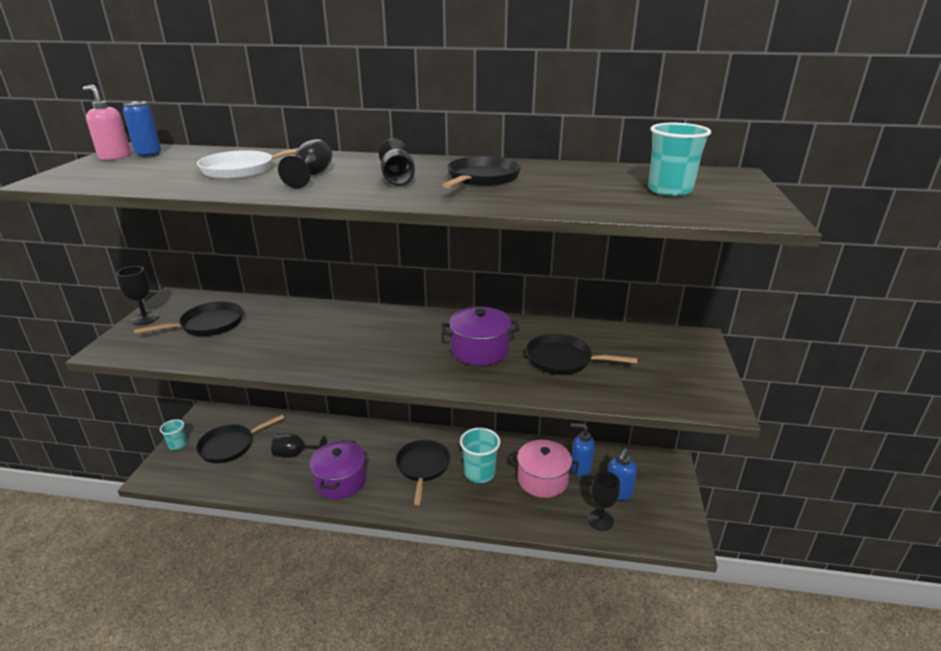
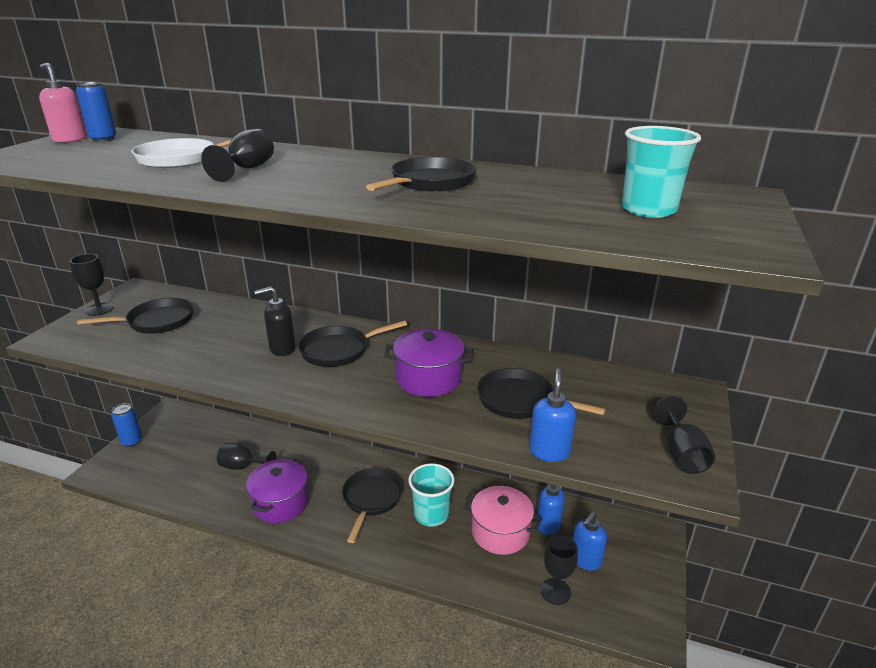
camera: 10 degrees right, 0 degrees up
(177, 445) = (132, 441): turquoise cup -> blue can
(230, 446) = (181, 449): black pan -> black pan (338, 350)
(339, 338) = (282, 349): none -> black soap dispenser
(397, 180) = (335, 179): black goblet -> black goblet (681, 454)
(600, 397) = (549, 451): none -> blue soap dispenser

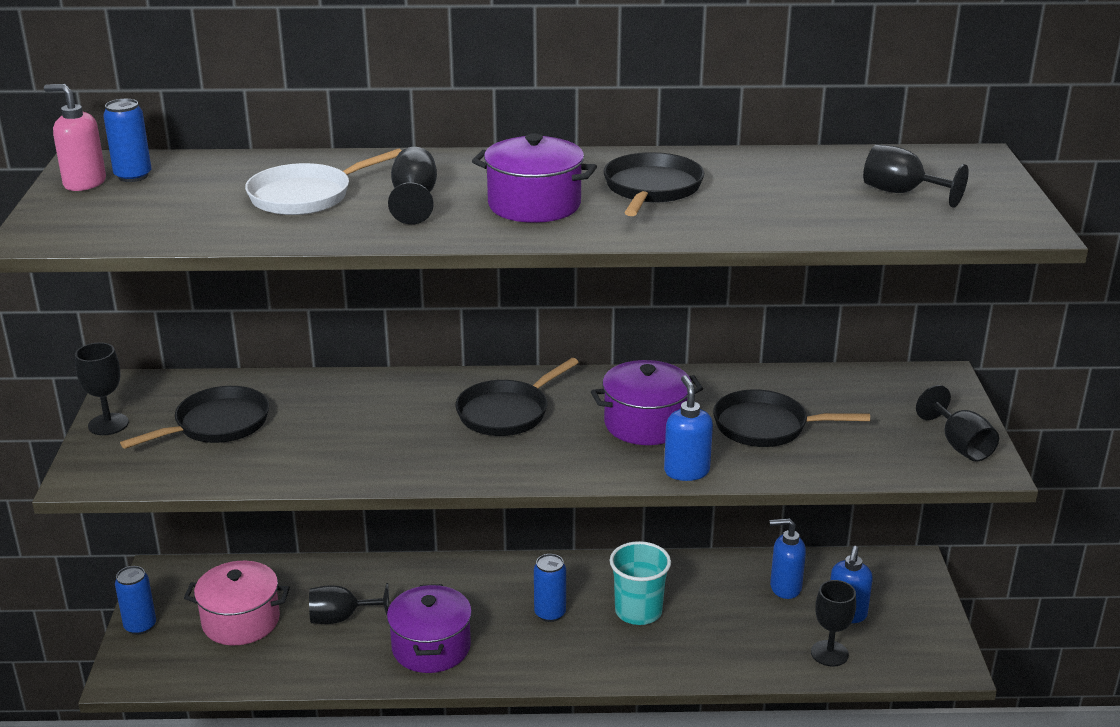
camera: 20 degrees left, 0 degrees up
(282, 349) = (431, 425): black soap dispenser -> none
(326, 181) = (534, 205): none -> purple pot
(371, 499) = (550, 613): black pan -> blue can
(500, 532) = (734, 610): pink pot -> pink pot (241, 621)
(549, 451) = (830, 471): blue soap dispenser -> blue soap dispenser (686, 471)
(648, 210) = (901, 193): turquoise cup -> black goblet

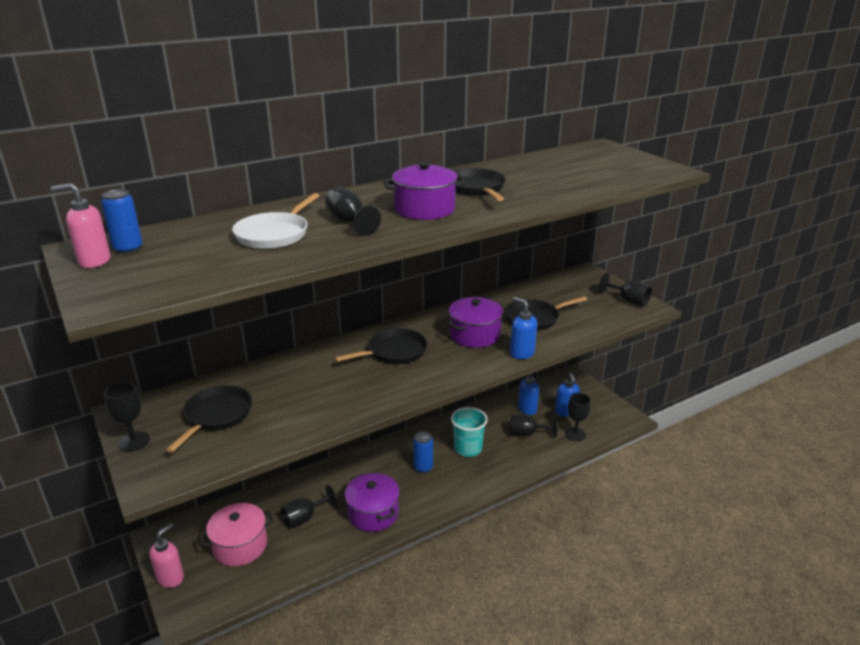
camera: 30 degrees left, 0 degrees up
(140, 626) = (171, 578): blue can -> pink soap dispenser
(507, 412) = (394, 352): black pan -> black pan turned 135 degrees counterclockwise
(901, 193) = (596, 166): black goblet -> black goblet (527, 434)

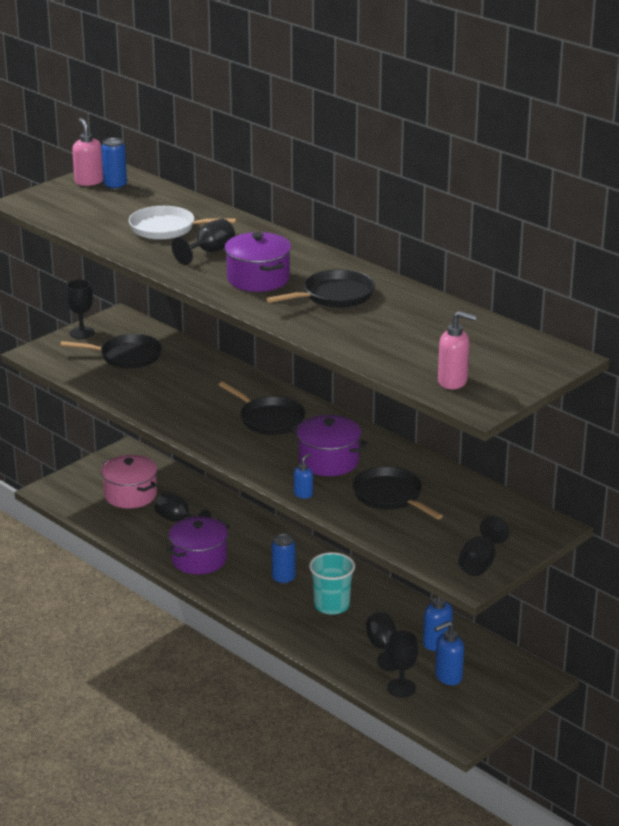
camera: 75 degrees right, 0 degrees up
(171, 578) = (84, 471): pink soap dispenser -> pink soap dispenser (453, 382)
(521, 353) = (303, 494): blue soap dispenser -> blue soap dispenser, size x0.62

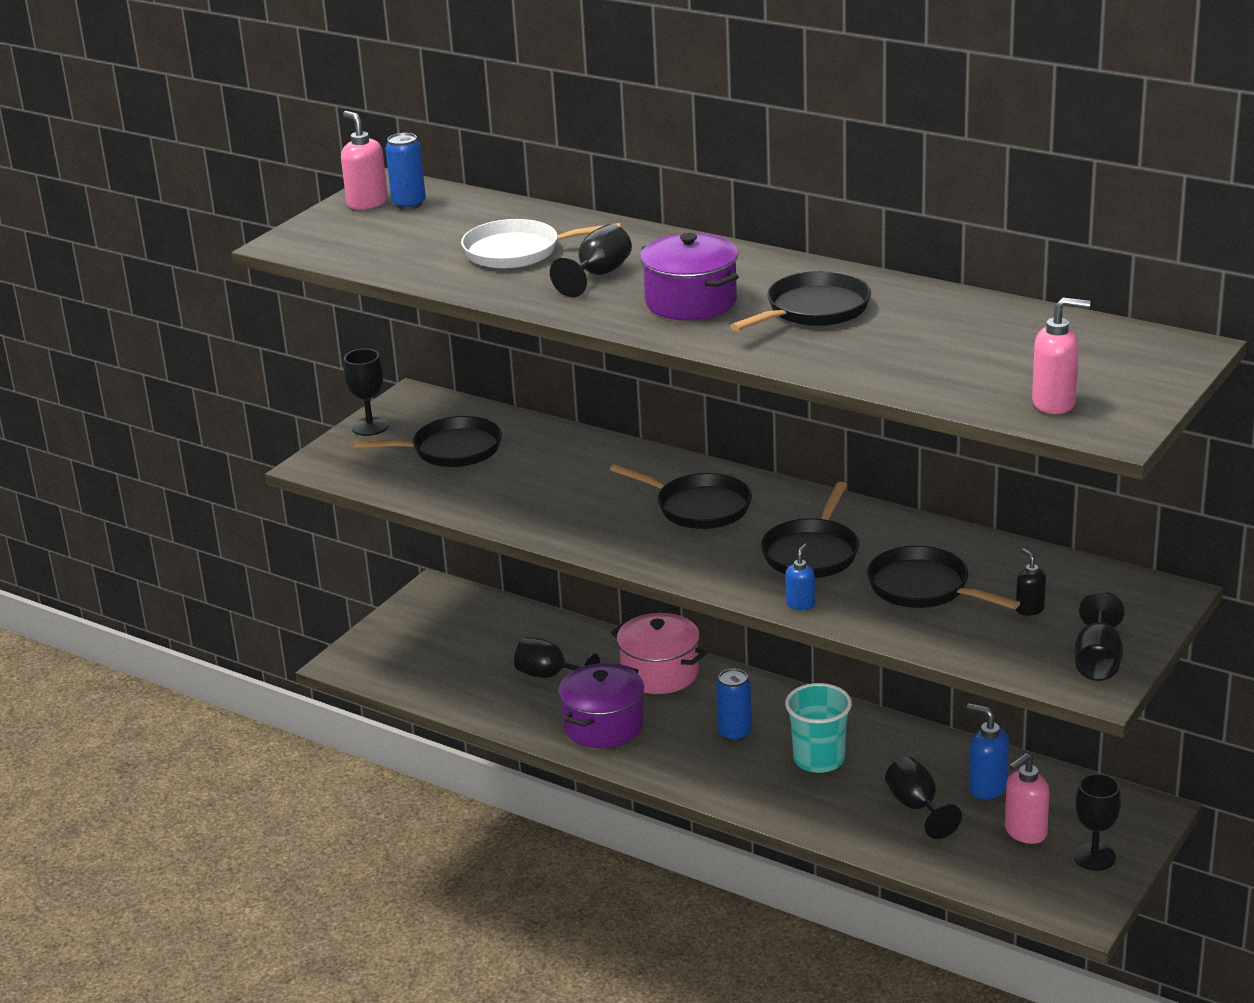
camera: 10 degrees left, 0 degrees up
(130, 495) = (466, 650): pink pot -> pink pot (660, 673)
(328, 461) = (812, 553): purple pot -> black pan
(401, 688) = (968, 859): black goblet -> black goblet (1094, 857)
(448, 677) = (1025, 832): blue soap dispenser -> pink soap dispenser
(453, 521) = (1029, 609): none -> black soap dispenser

